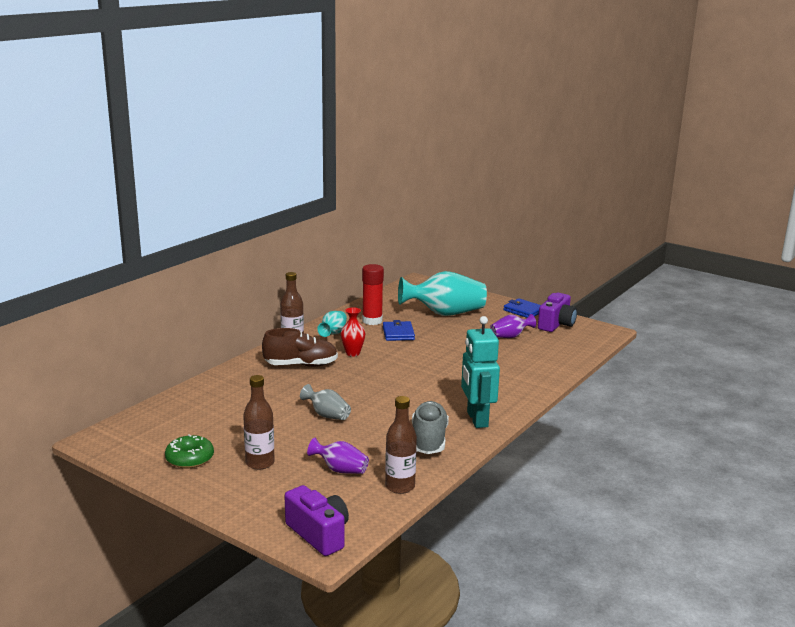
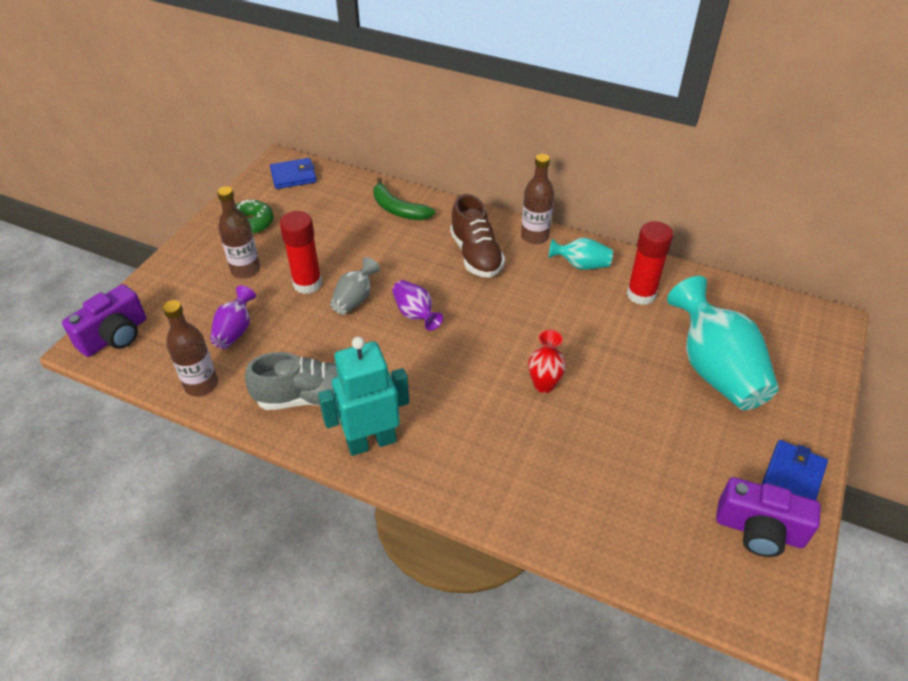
camera: 80 degrees right, 25 degrees up
(220, 389) = (398, 209): none -> green banana
(296, 434) = (307, 284): none -> red glue stick
(352, 353) = (527, 293): red vase -> red vase (544, 385)
(398, 333) = (611, 327): blue wallet -> blue wallet (293, 176)
(510, 336) = (668, 462): purple vase -> purple vase (415, 314)

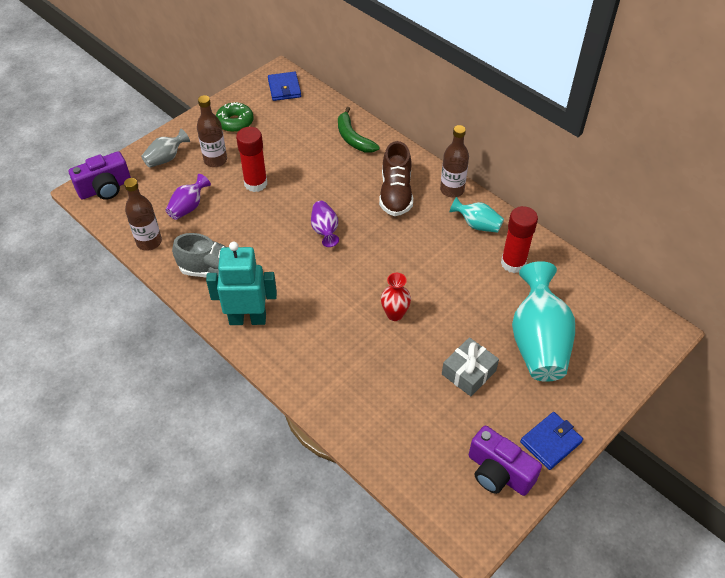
camera: 20 degrees right, 5 degrees up
(293, 176) = (284, 88): blue wallet -> blue wallet turned 75 degrees clockwise
(355, 299) = (285, 206): grey vase -> grey vase (166, 158)
(661, 425) = (469, 372): none -> grey gift

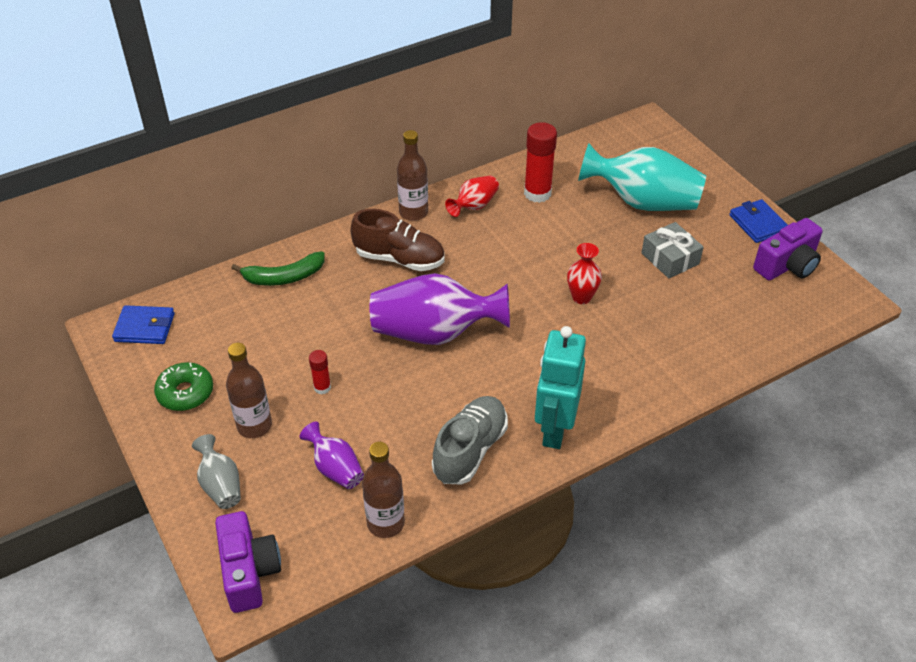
camera: 75 degrees left, 5 degrees down
(255, 183) = (322, 387): red glue stick -> red glue stick, size x0.52
(325, 230) = (434, 333): purple vase -> purple vase, size x1.99
(477, 225) = (474, 206): turquoise vase -> red vase

